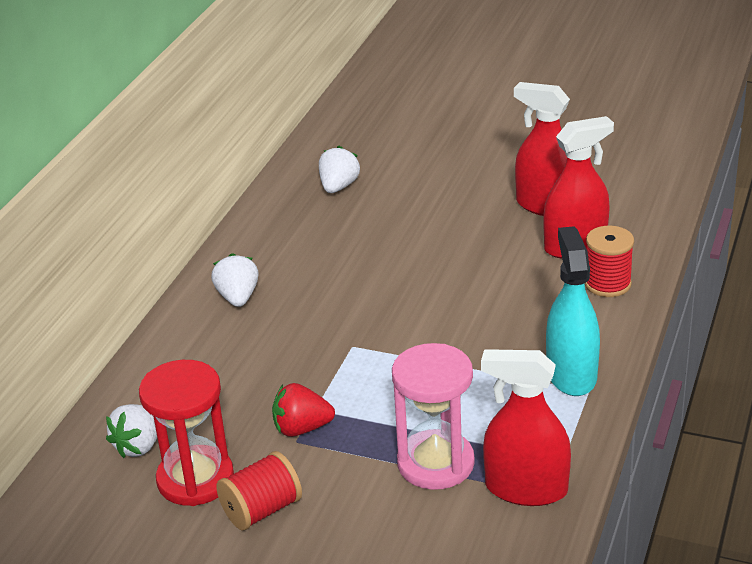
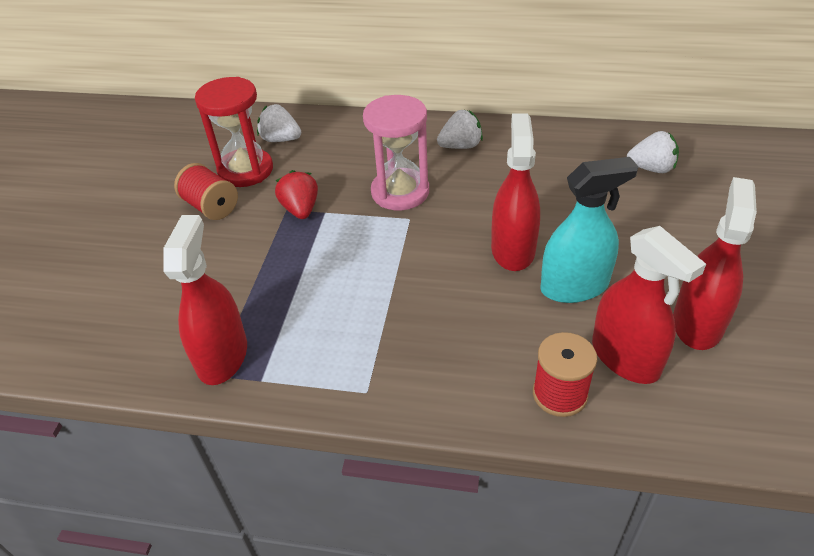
camera: 80 degrees right, 10 degrees up
(427, 284) = (513, 250): none -> red spray bottle
(435, 463) = (258, 292): pink hourglass -> pink hourglass (400, 192)
(571, 374) = (389, 375): turquoise spray bottle -> turquoise spray bottle (574, 286)

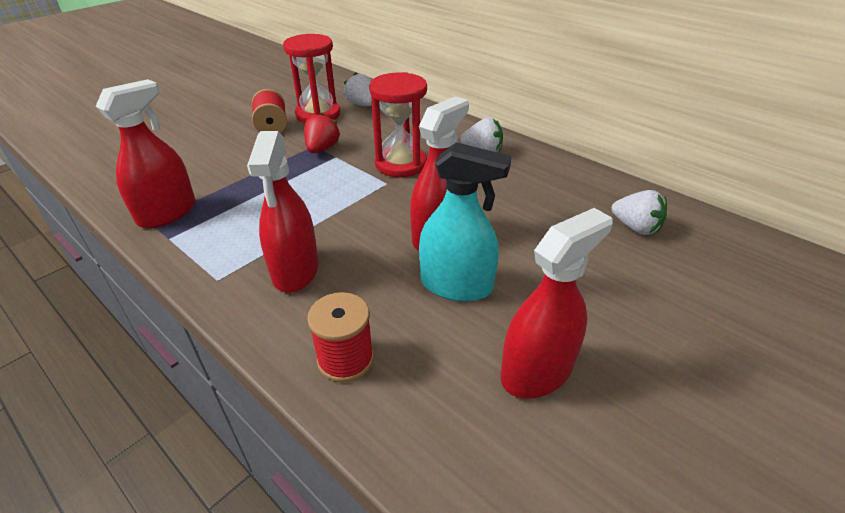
camera: 30 degrees right, 5 degrees down
(400, 192) = (401, 164): pink hourglass -> red hourglass
(625, 357) = (435, 362): red spray bottle -> red spray bottle (295, 270)

